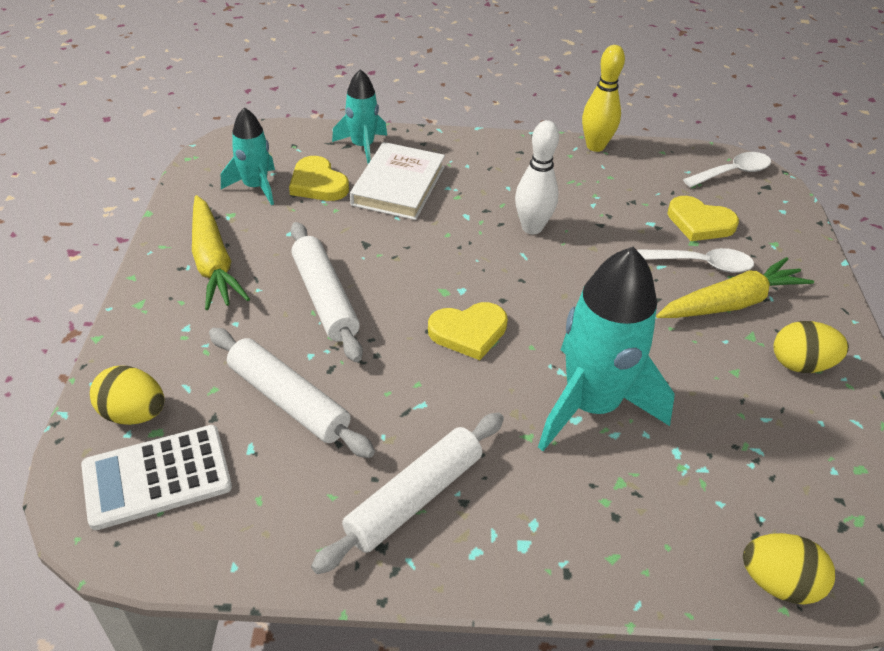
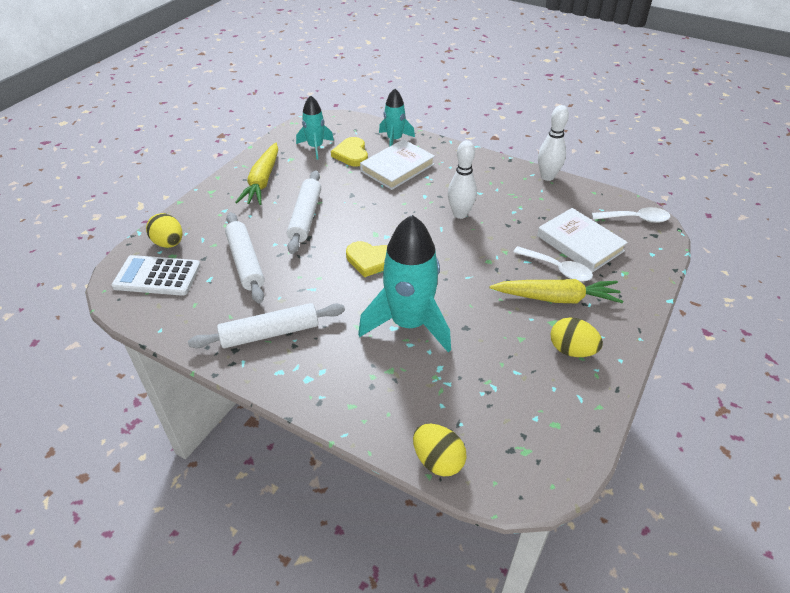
camera: 30 degrees right, 0 degrees up
(595, 146) = (547, 177): yellow bowling pin -> white bowling pin
(699, 223) = (580, 243): yellow heart -> white book

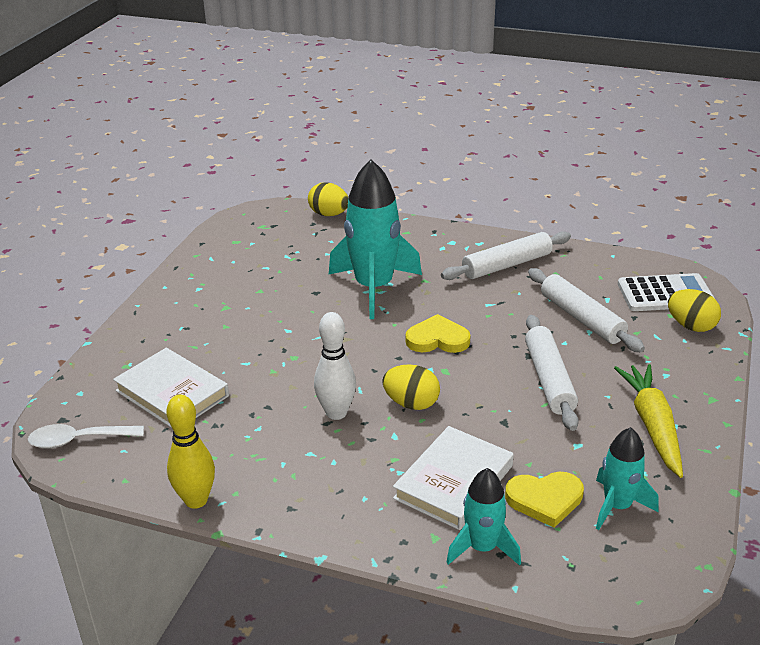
camera: 170 degrees right, 10 degrees down
(351, 154) = (545, 500): yellow heart -> yellow heart turned 105 degrees clockwise
(547, 177) = (196, 500): white bowling pin -> yellow bowling pin
(556, 298) = (216, 328): yellow carrot -> none
(557, 269) = (209, 358): white spoon -> none
(571, 350) = (210, 287): yellow egg -> yellow egg (411, 403)

